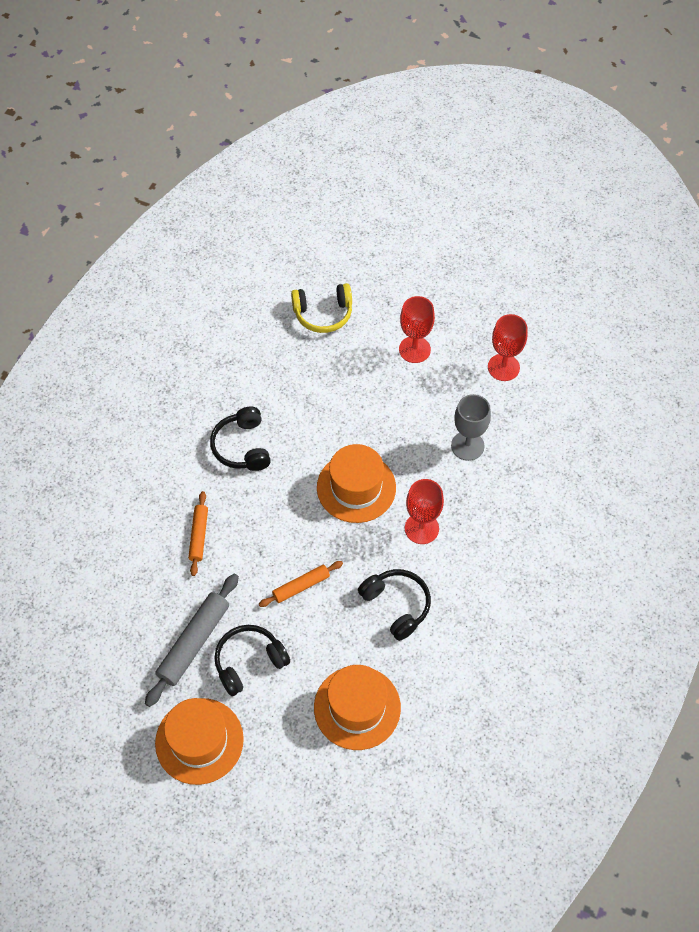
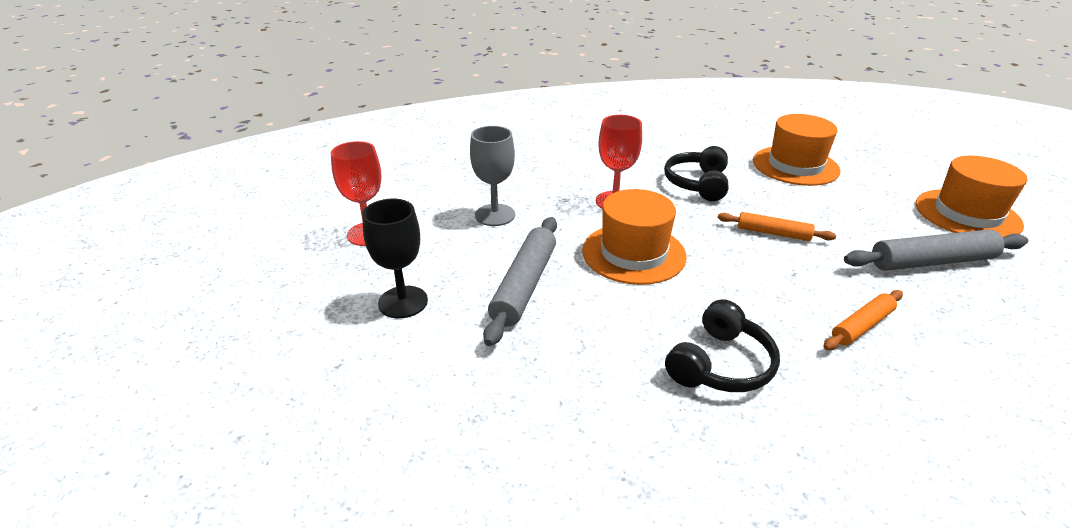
camera: 130 degrees left, 25 degrees down
(249, 662) = (876, 224): black headphones -> none
(323, 314) = (419, 422): yellow headphones -> none
(378, 411) = (524, 285): none -> grey rolling pin
(414, 349) = (403, 302): red goblet -> black goblet

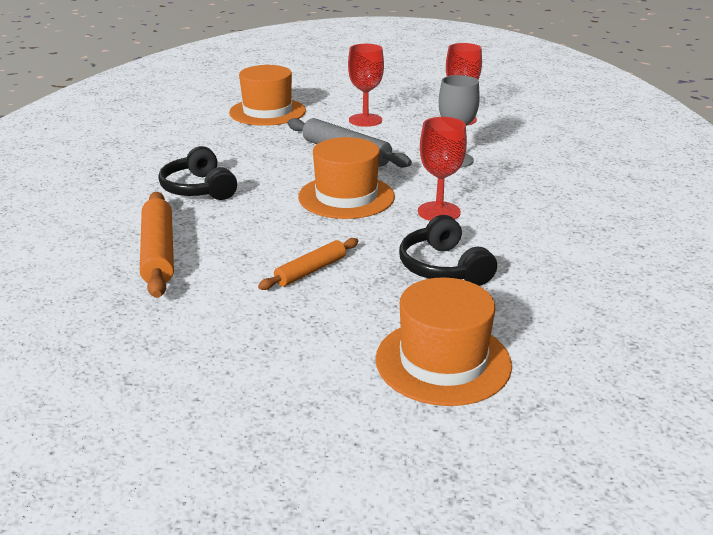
camera: 115 degrees right, 5 degrees down
(403, 302) = (365, 120): black goblet -> red goblet
(698, 183) = (444, 267): black headphones -> black headphones turned 150 degrees counterclockwise
(862, 326) = (158, 252): orange rolling pin -> orange rolling pin, size x1.65
(931, 261) = (171, 340): grey rolling pin -> none
(967, 214) = (203, 442): orange hat -> orange hat (267, 112)

